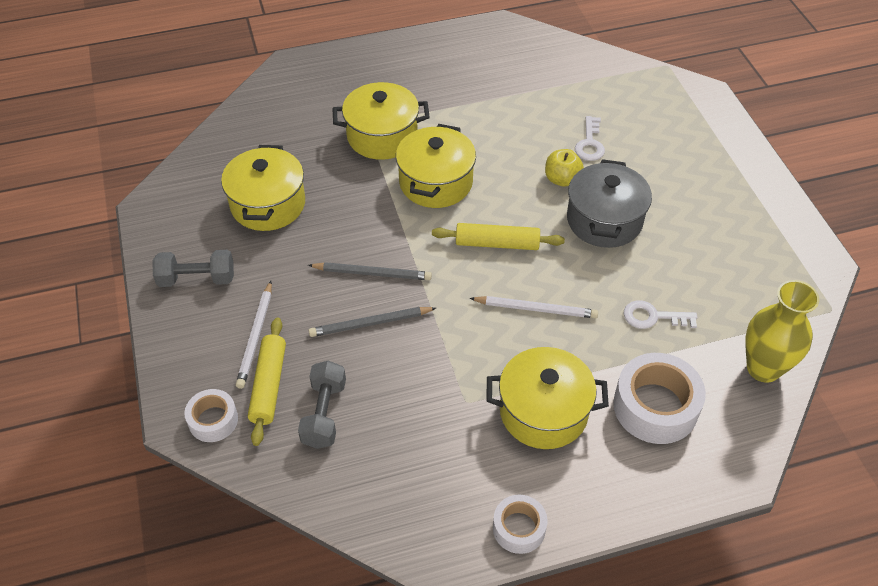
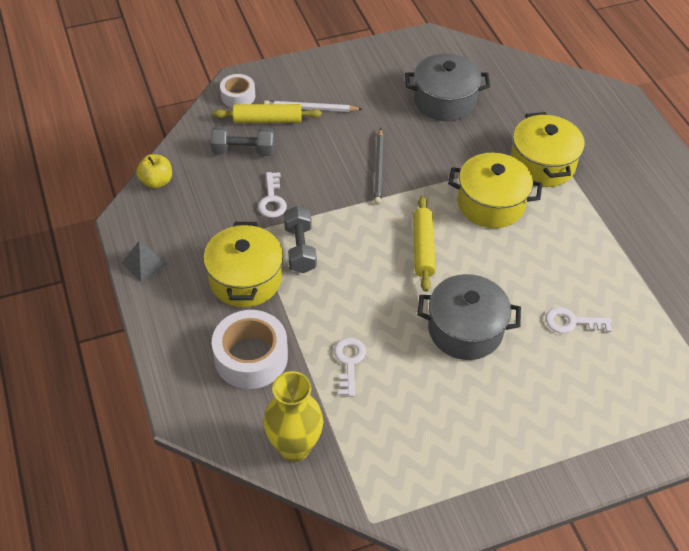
camera: 85 degrees right, 0 degrees up
(197, 279) = (362, 72): grey dumbbell -> grey dumbbell (300, 249)
(268, 204) = (444, 101): yellow pot -> grey pot
(370, 324) = (327, 170): grey pencil -> none
(415, 382) = (272, 200): none -> white key
(519, 528) = (144, 263): white tape -> grey pyramid
(536, 309) = (351, 275): white pencil -> none
(562, 179) = (514, 297): yellow apple -> yellow apple (156, 181)

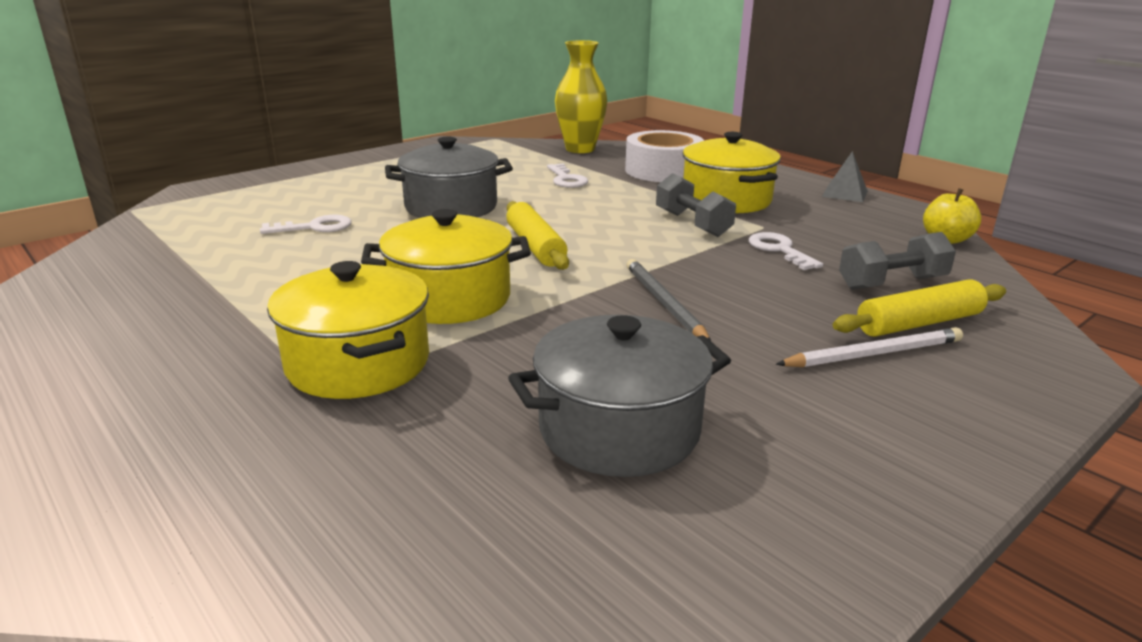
camera: 160 degrees right, 25 degrees down
(238, 96) = (1024, 344): white tape -> none

